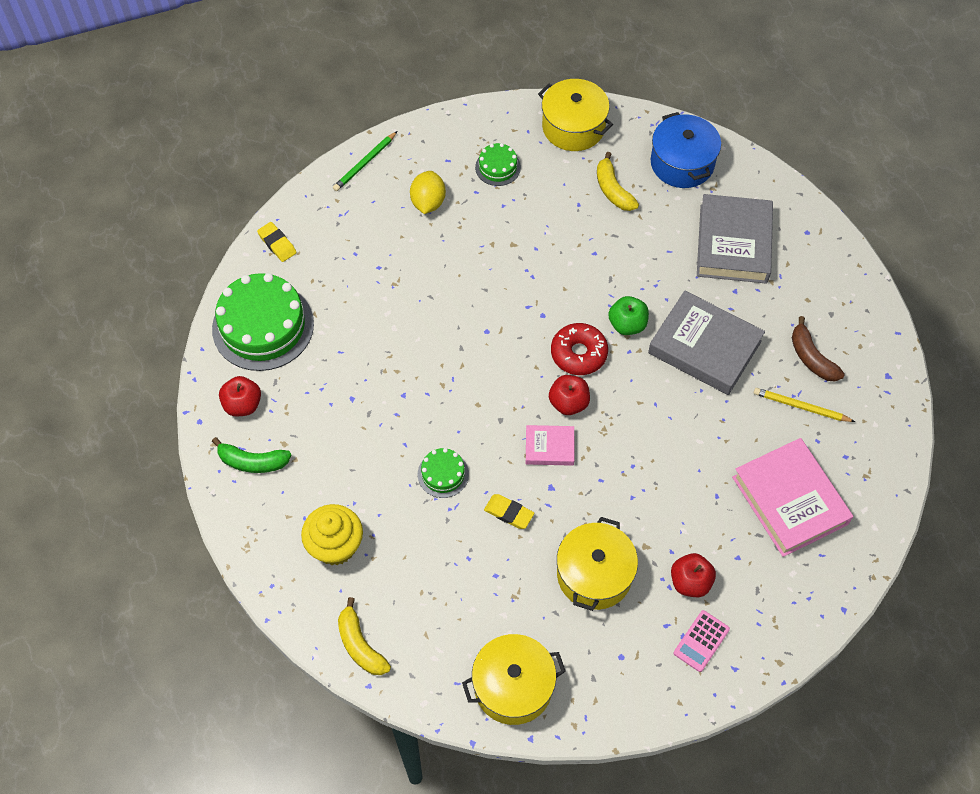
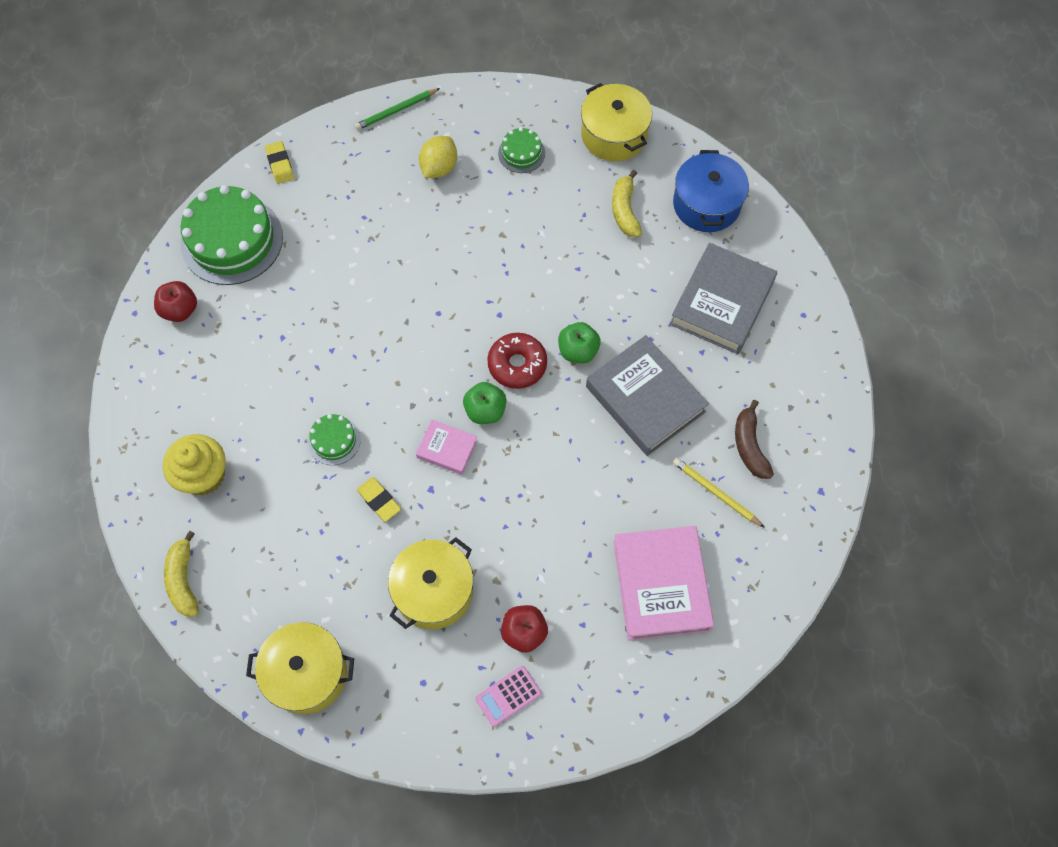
camera: 20 degrees right, 5 degrees up
(252, 462) = (164, 368): green banana -> none
(568, 403) = (485, 411): red apple -> green apple

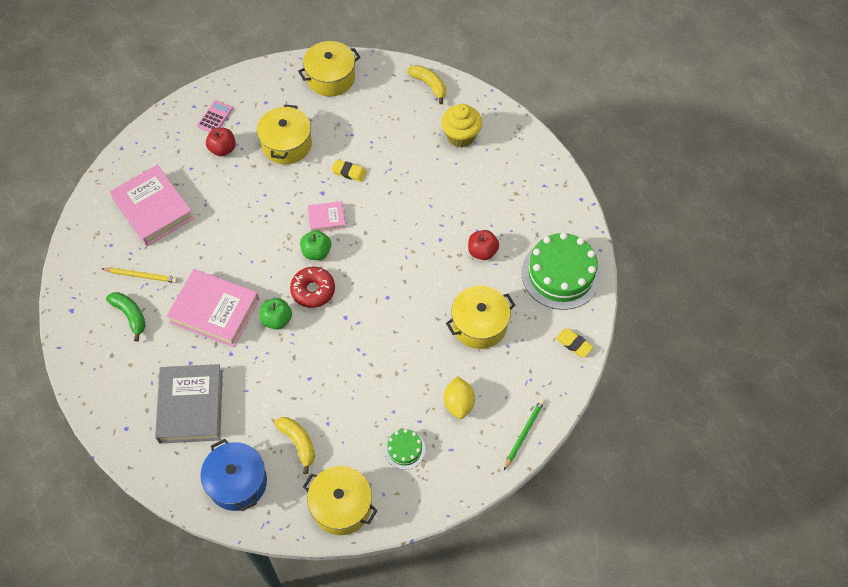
camera: 150 degrees right, 5 degrees down
(180, 310) = (554, 214): red apple -> red apple (482, 251)
(334, 440) = (399, 190): green cake -> none
(360, 232) = (479, 324): none -> yellow pot
(645, 399) = (215, 311): grey book -> pink book
(749, 446) = (130, 315): brown banana -> green banana

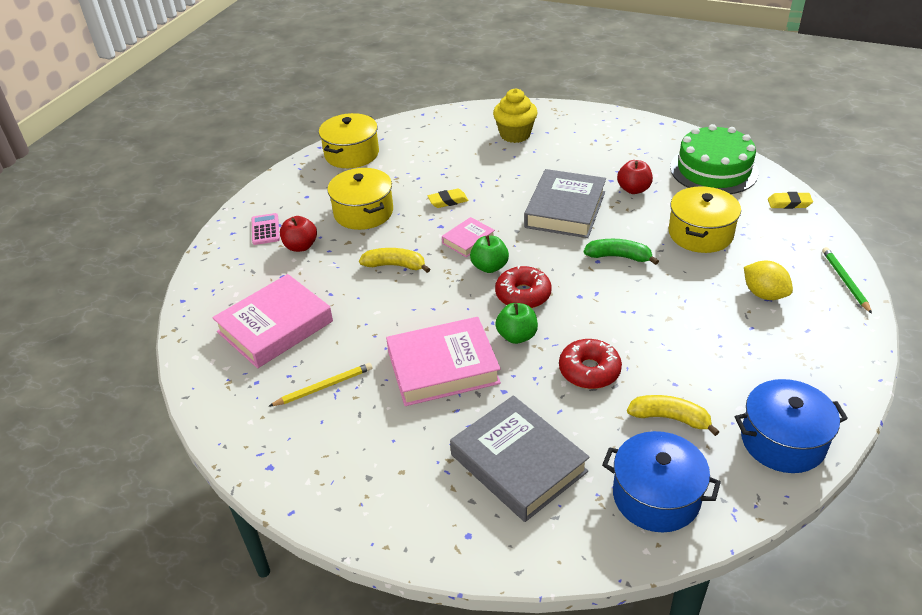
camera: 35 degrees left, 20 degrees down
(130, 315) = (350, 428): green banana -> green banana (619, 257)
(153, 209) = (275, 326): pink book -> pink book turned 60 degrees counterclockwise
(290, 376) = (589, 371): none -> red donut
(341, 506) = (783, 441): yellow pot -> blue pot
(404, 449) = (770, 356): green cake -> none
(416, 236) = (565, 209): none -> grey book
(429, 85) = (447, 120): yellow banana -> yellow banana (395, 265)

